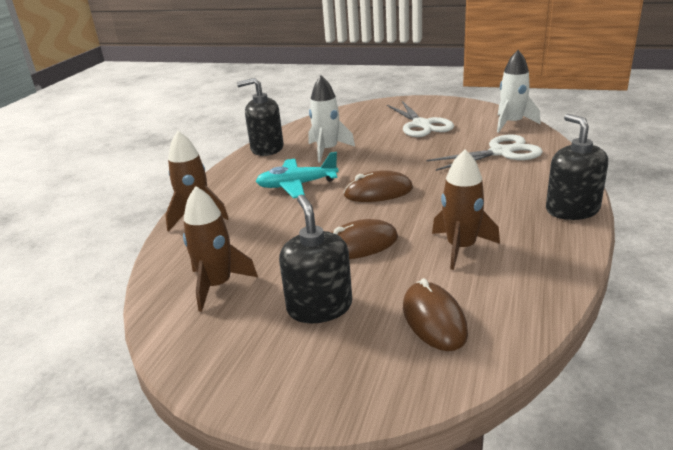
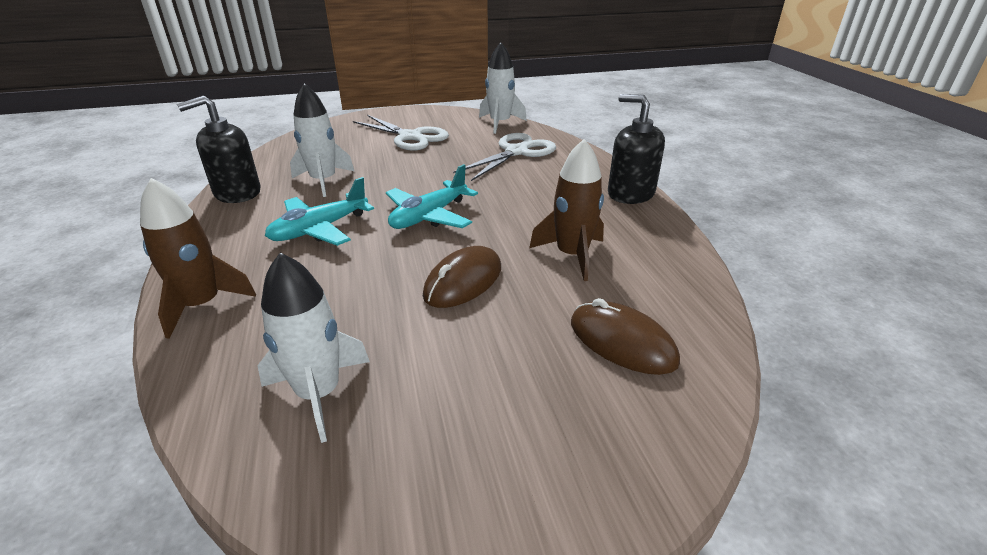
camera: 35 degrees left, 5 degrees up
(217, 285) = (319, 393): brown rocket -> white rocket
(319, 307) = (486, 373): black soap dispenser -> none
(378, 192) = (429, 216): brown mouse -> turquoise plane

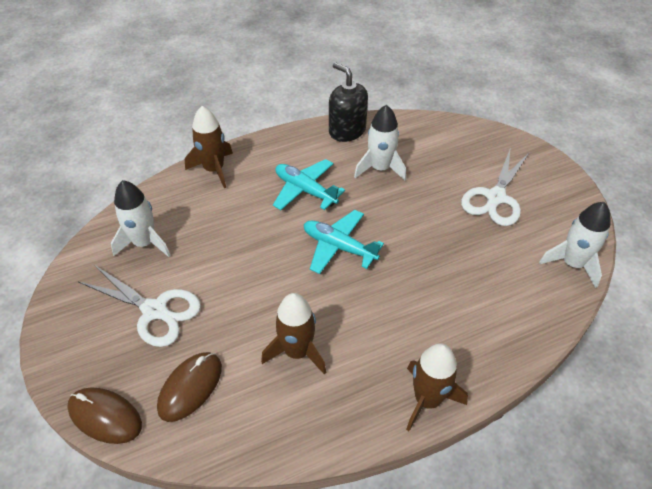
camera: 80 degrees right, 15 degrees up
(463, 281) = (251, 286): brown mouse -> brown mouse (105, 416)
(516, 152) = (494, 289): white scissors -> white scissors (154, 310)
(630, 193) = (427, 400): black soap dispenser -> brown rocket

